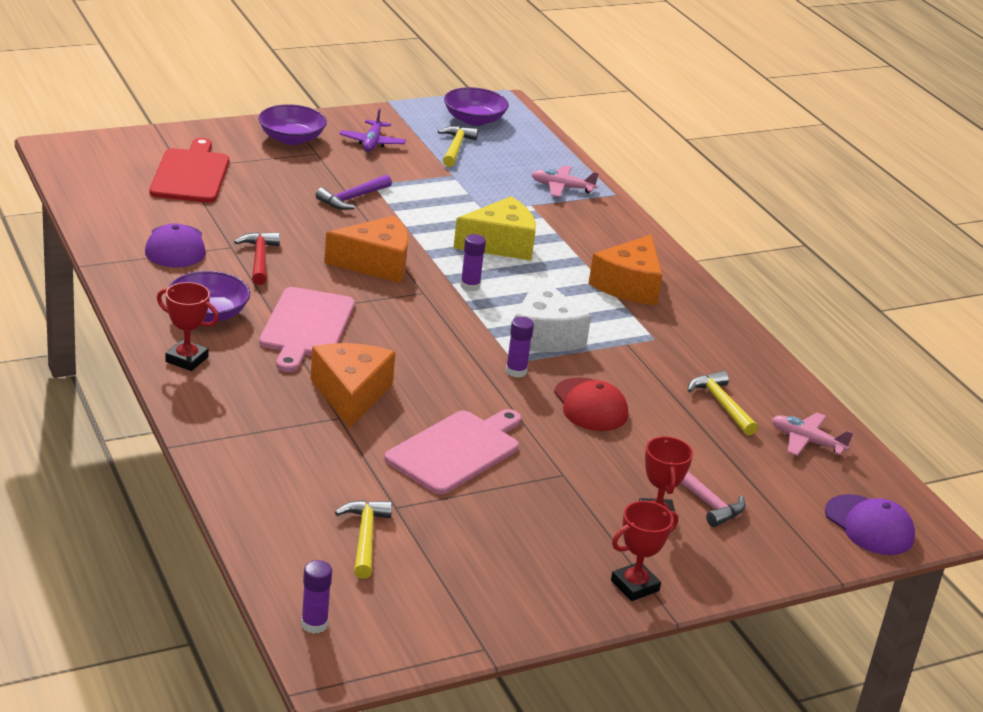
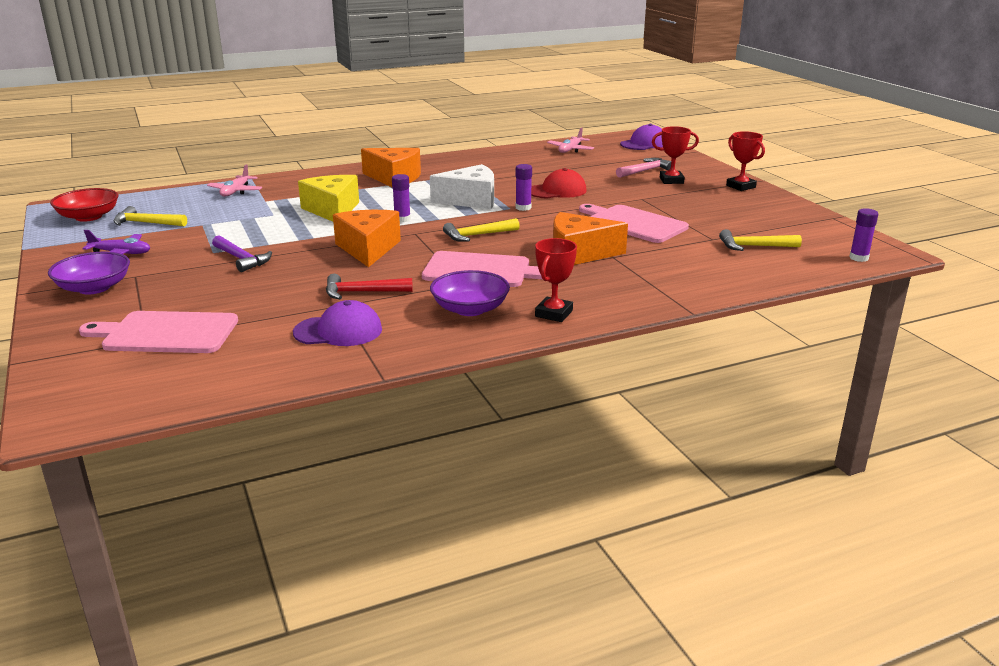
camera: 85 degrees left, 5 degrees down
(191, 174) = (166, 333): red cutting board -> pink cutting board
(474, 120) = (88, 217): purple bowl -> red bowl
(721, 404) = (540, 163): yellow hammer -> yellow hammer (478, 235)

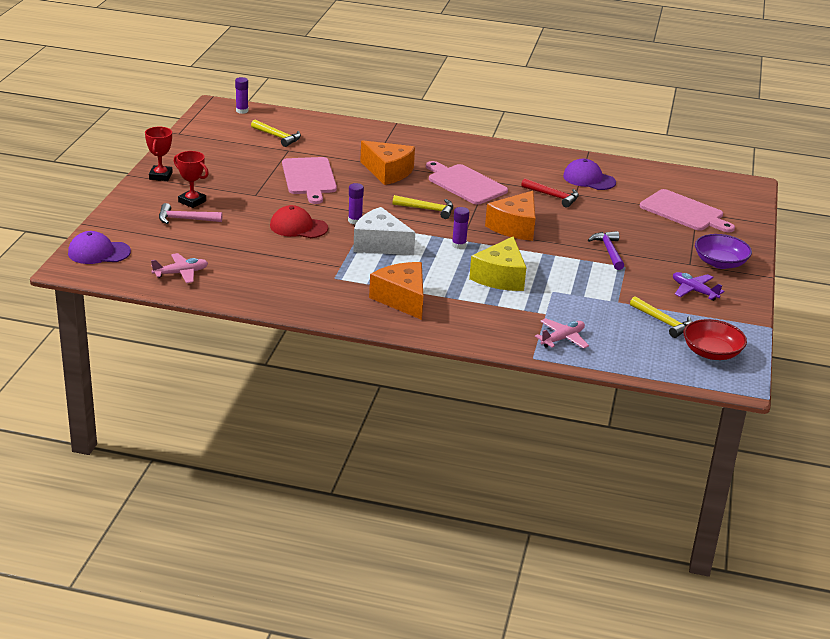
camera: 145 degrees left, 5 degrees up
(470, 309) = (505, 165): purple bowl -> none
(554, 313) = (465, 147): red trophy -> none

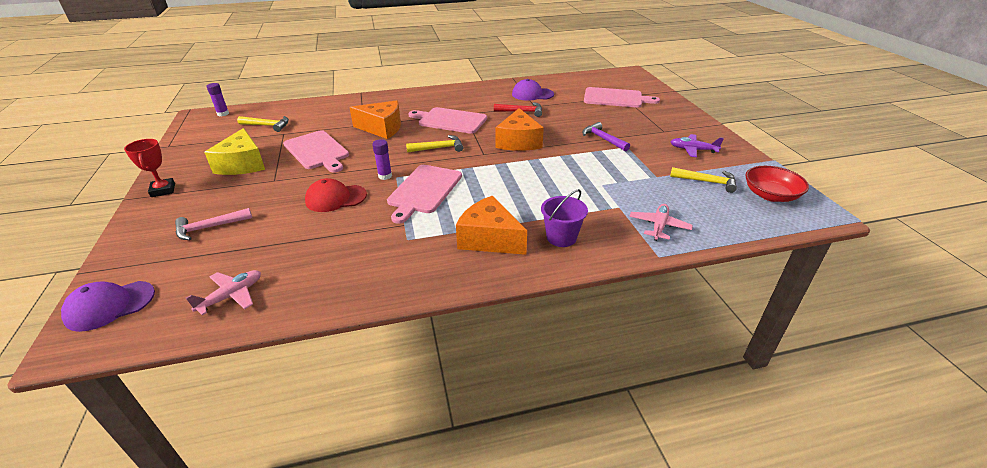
camera: 25 degrees left, 5 degrees up
(192, 201) = (209, 206): red trophy -> none
(380, 244) = (424, 190): white cheese -> pink cutting board
(459, 245) = (490, 169): purple glue stick -> none
(464, 318) = (561, 237): none -> purple bucket
(500, 277) = (550, 186): yellow cheese -> yellow cheese (242, 164)
(720, 263) = (681, 124): purple bowl -> none

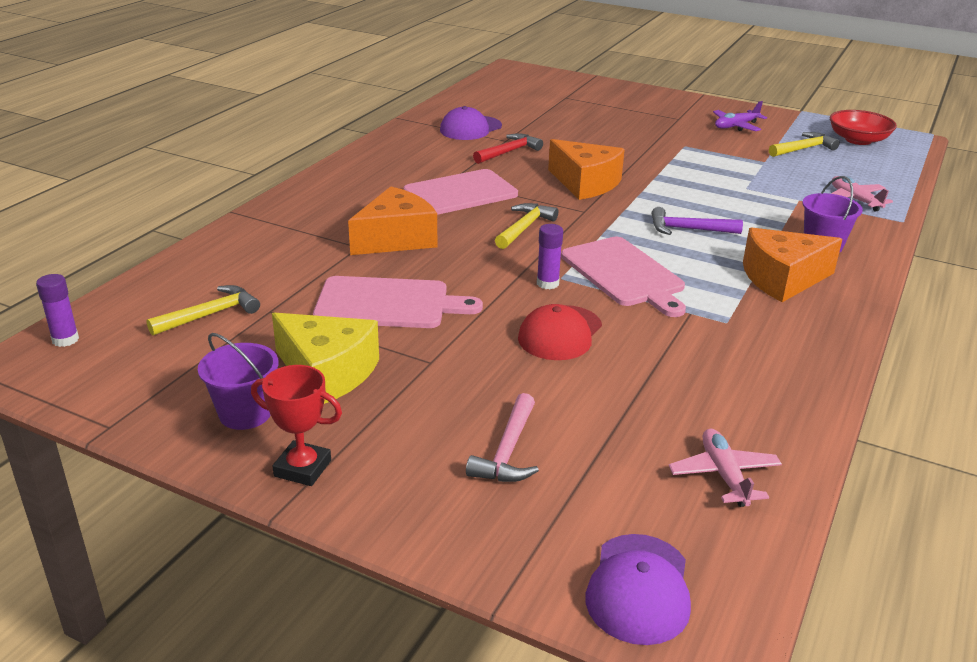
camera: 50 degrees left, 5 degrees down
(196, 163) = (245, 413): none -> purple bucket
(603, 139) = (650, 147): purple hammer -> purple hammer (688, 229)
(615, 98) = (563, 102): pink cutting board -> none

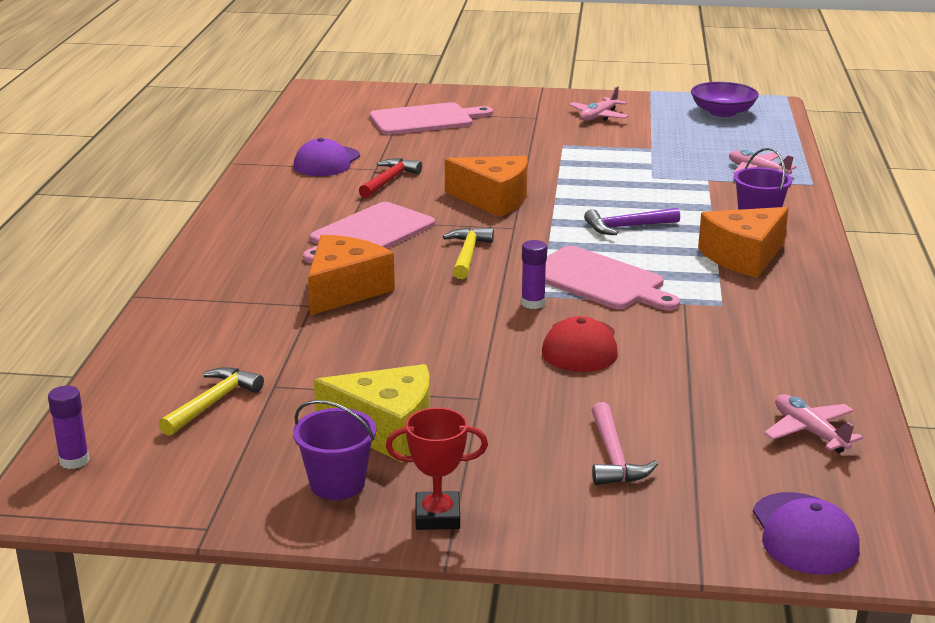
camera: 20 degrees left, 5 degrees down
(388, 303) = (391, 354): pink cutting board -> pink cutting board (425, 119)
(736, 126) = (599, 116): purple plane -> pink plane
(803, 149) = (678, 129): yellow hammer -> none
(858, 140) = (722, 112): red bowl -> purple bowl

